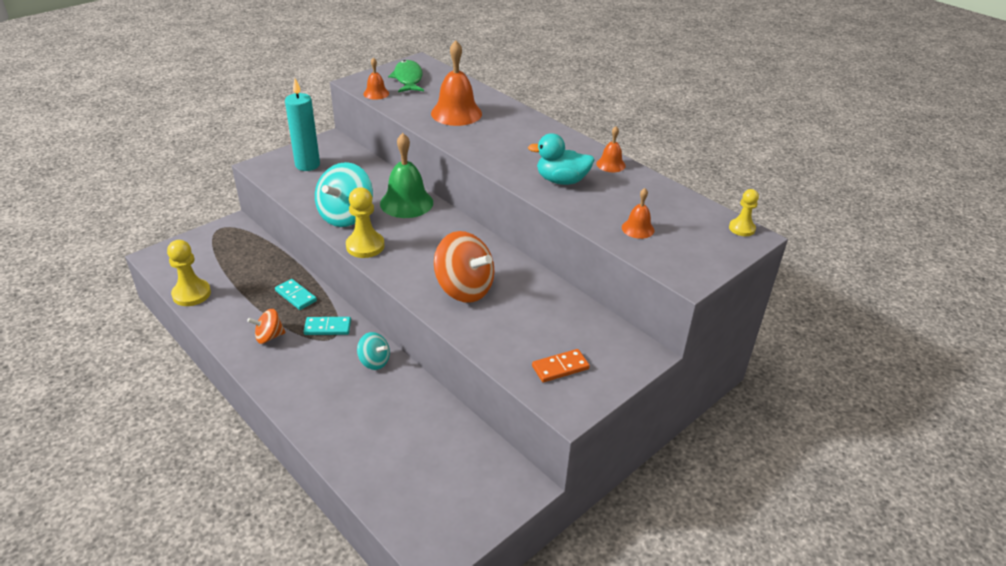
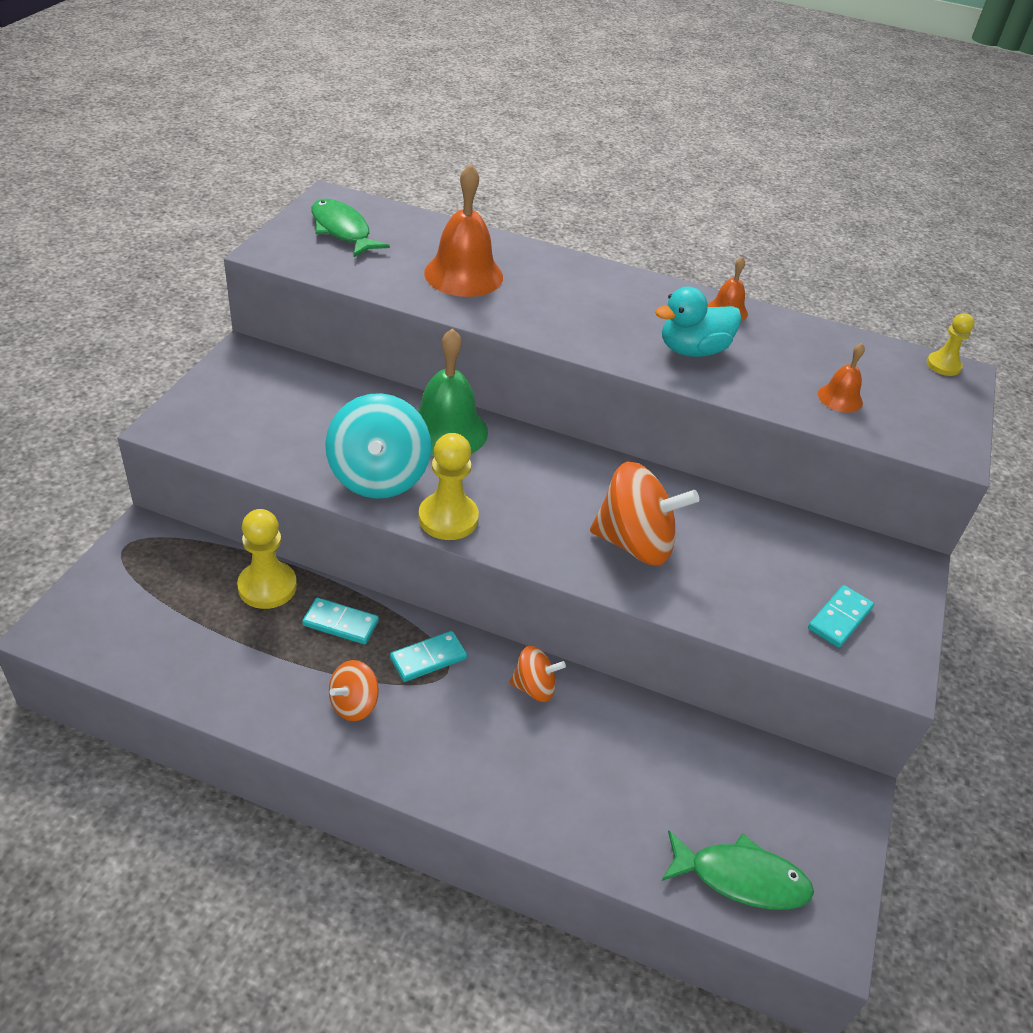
camera: 30 degrees left, 5 degrees up
(191, 294) = (171, 676): yellow pawn -> yellow pawn (267, 586)
(307, 165) = (245, 406): turquoise candle -> none
(374, 361) = (534, 687): turquoise spinning top -> orange spinning top
(376, 93) = (317, 265): orange bell -> none
(409, 502) = (741, 878): none -> green fish
(560, 367) = (839, 618): orange domino -> turquoise domino

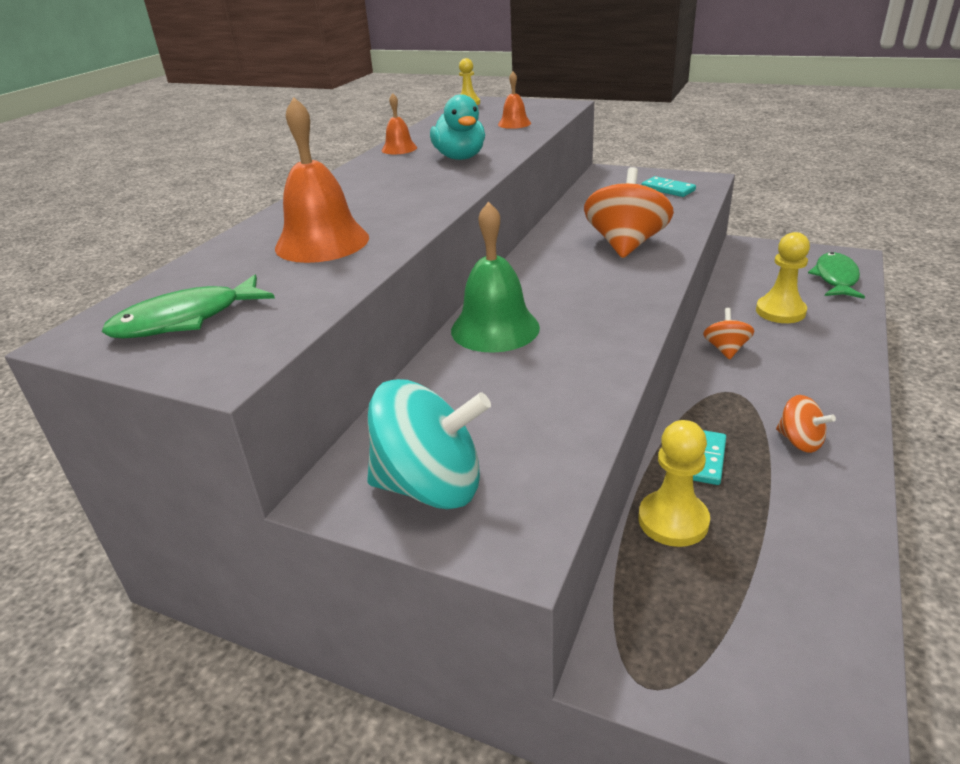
camera: 80 degrees left, 10 degrees down
(378, 477) = (580, 362): turquoise spinning top -> turquoise spinning top (431, 486)
(428, 658) = (722, 402): turquoise domino -> none
(448, 518) = (630, 321): yellow pawn -> yellow pawn (780, 311)

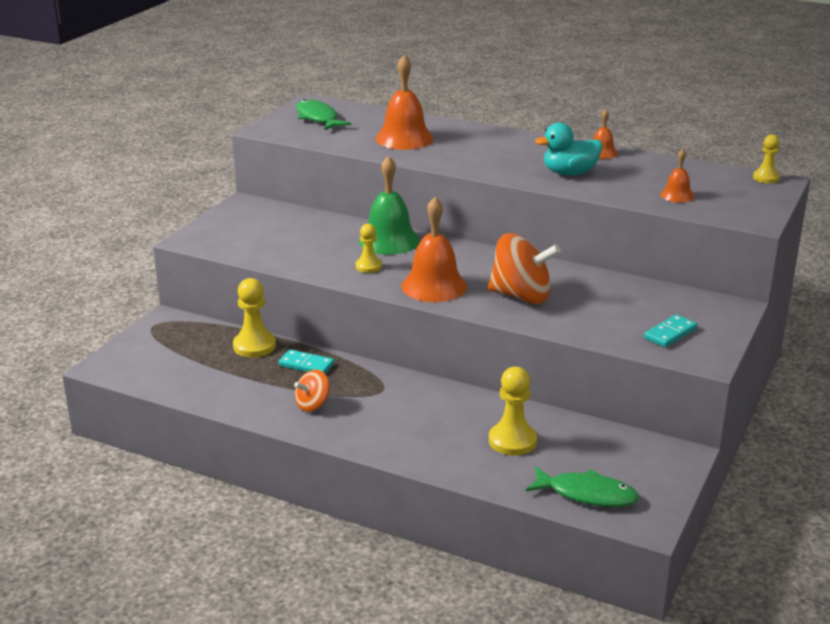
camera: 90 degrees right, 5 degrees down
(431, 486) = (239, 223): turquoise spinning top -> none
(581, 336) = (368, 266): none -> yellow pawn
(621, 290) = (434, 286): none -> orange bell
(725, 349) = (446, 398): orange spinning top -> none

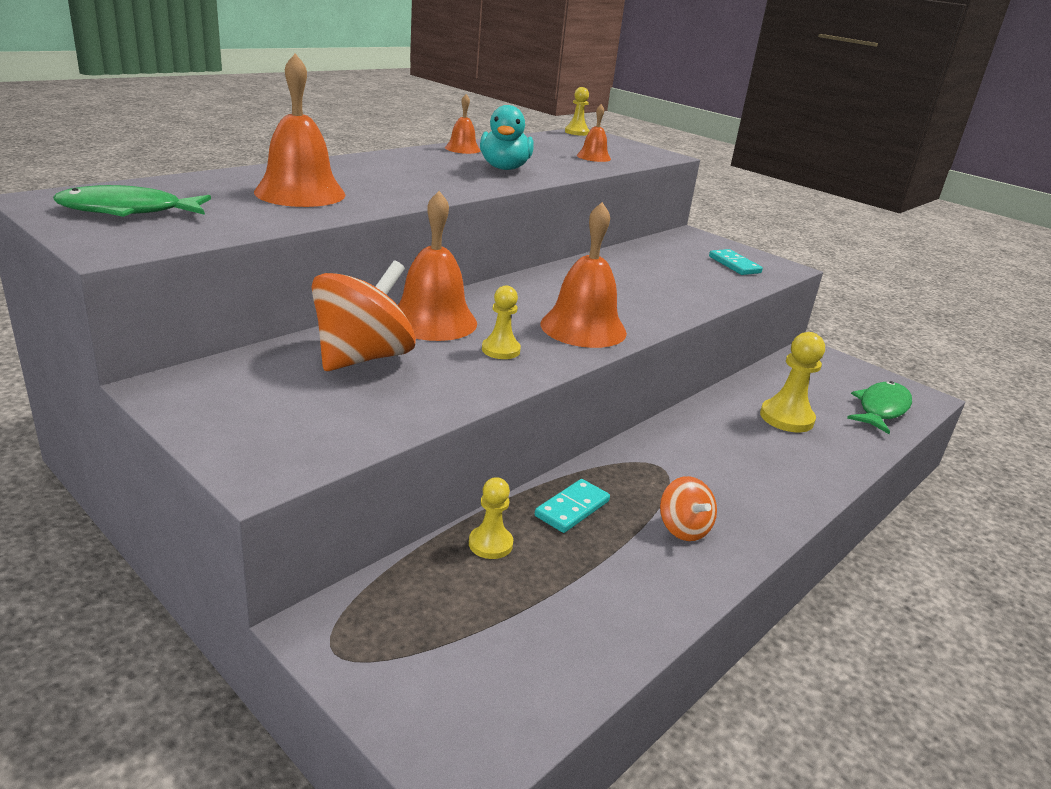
camera: 75 degrees left, 0 degrees up
(254, 346) = (490, 544): yellow pawn -> yellow pawn, size x0.62
(389, 240) = (432, 321): green bell -> orange bell
(521, 296) = (633, 296): orange spinning top -> orange spinning top (363, 358)

